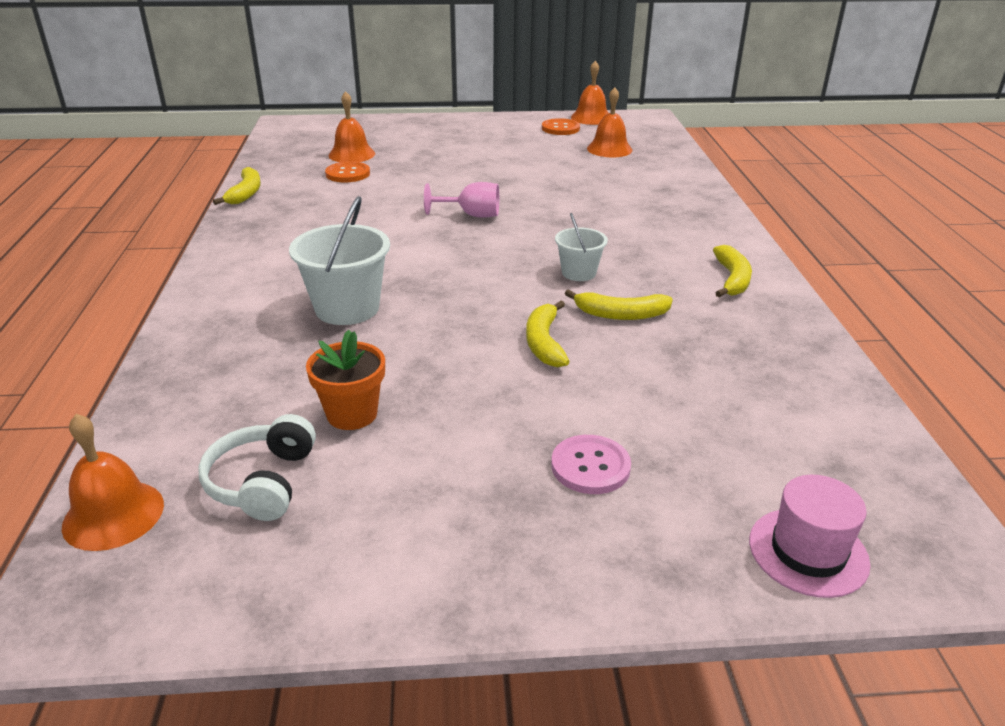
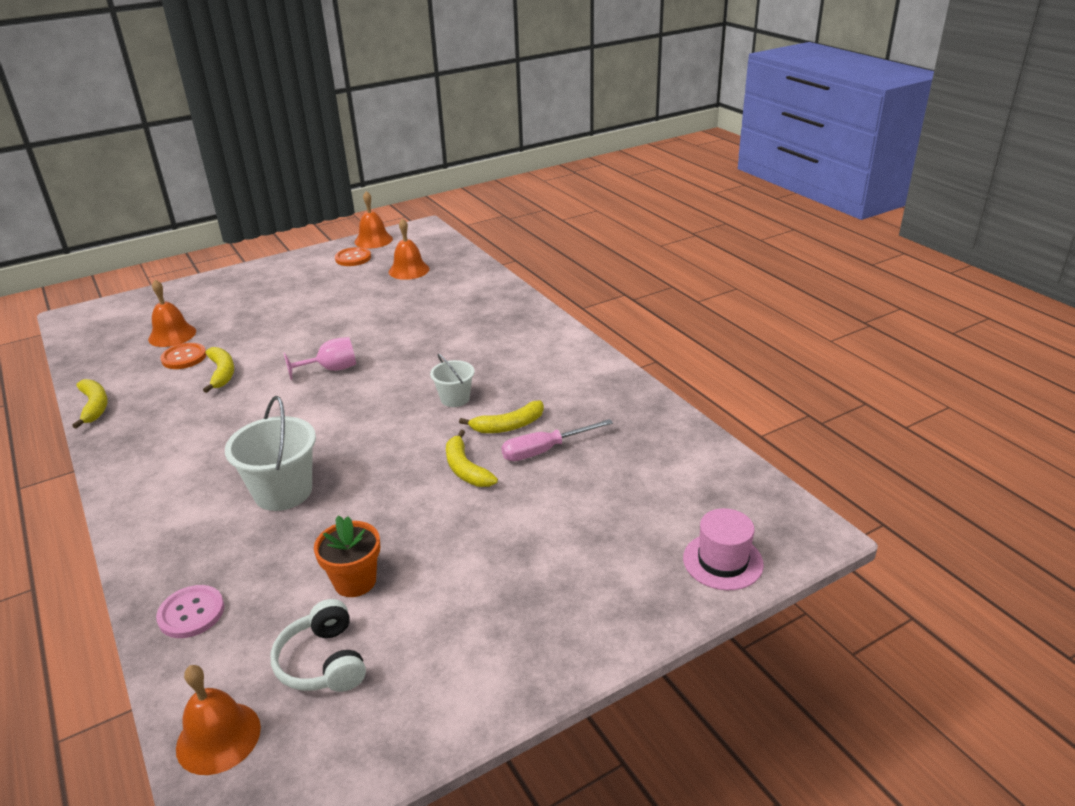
camera: 25 degrees left, 0 degrees up
(590, 466) = (557, 555): pink button -> pink button (191, 613)
(646, 351) = (544, 450): none -> pink screwdriver
(732, 279) = (572, 370): yellow banana -> yellow banana (222, 373)

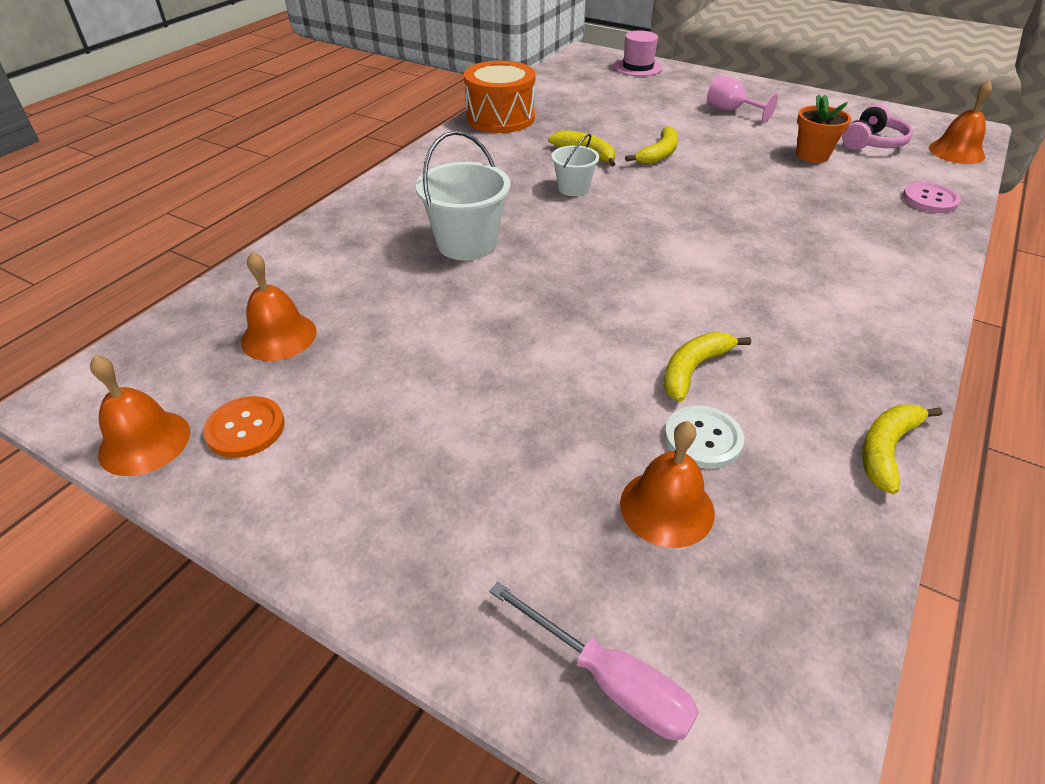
camera: 120 degrees left, 10 degrees up
(184, 357) = (703, 439): orange button -> white button
(283, 492) = (790, 219): white bucket -> white bucket (467, 243)
(323, 662) = (872, 142): white headphones -> pink headphones
(331, 369) = (598, 282): pink goblet -> pink goblet (731, 111)
(544, 450) = (600, 132): pink screwdriver -> pink screwdriver (609, 680)
(629, 401) = (500, 118): none -> orange drum

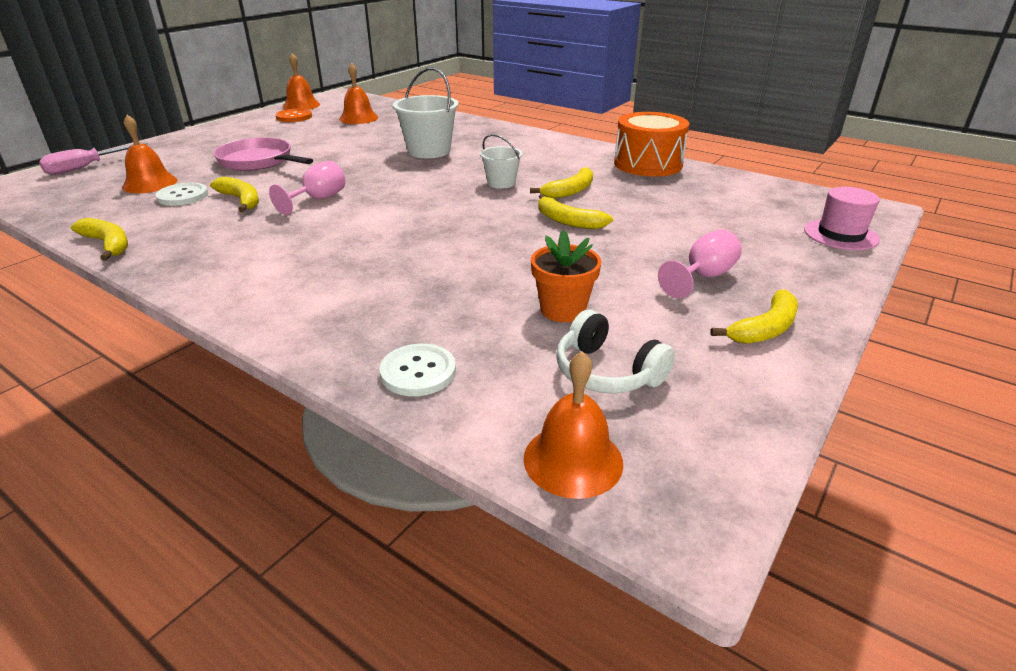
camera: 95 degrees right, 10 degrees down
(531, 399) = (259, 161): none -> pink pan
(665, 302) = (318, 199): none -> pink goblet
(787, 100) = (764, 329): none -> yellow banana
(872, 142) = (607, 372): pink headphones -> white headphones
(930, 199) = (418, 372): pink button -> white button

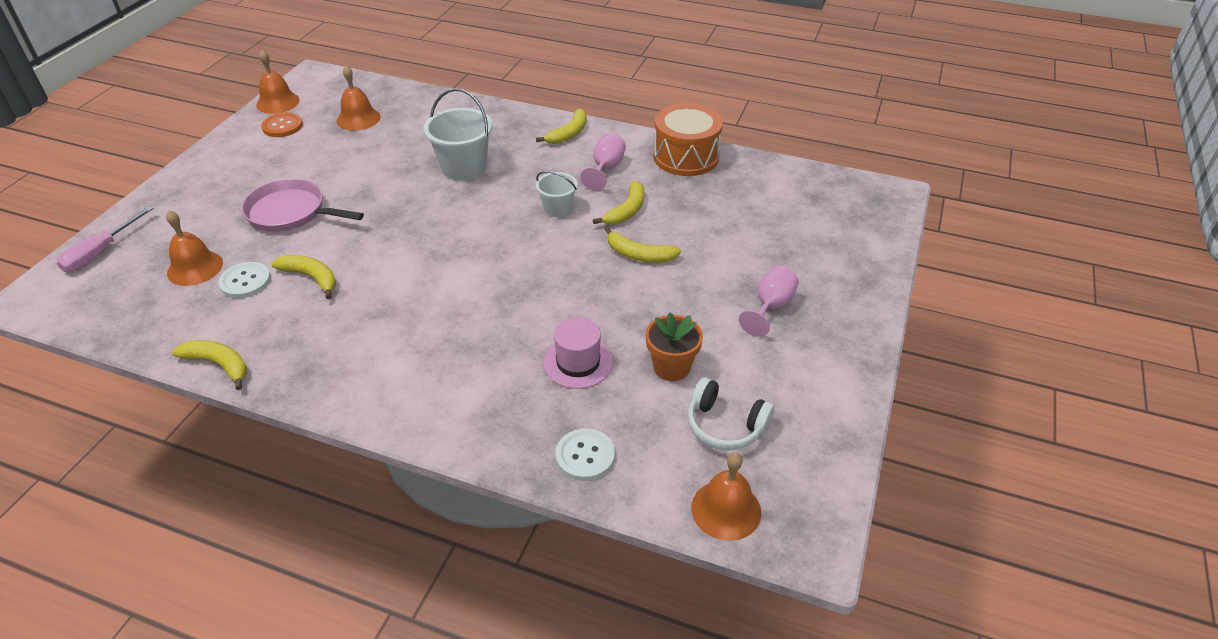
camera: 15 degrees left, 10 degrees up
(318, 199) = (389, 263): pink goblet -> pink goblet (606, 169)
(764, 329) = (828, 357): yellow banana -> yellow banana (568, 133)
(840, 234) = (869, 233): pink hat -> pink hat (578, 362)

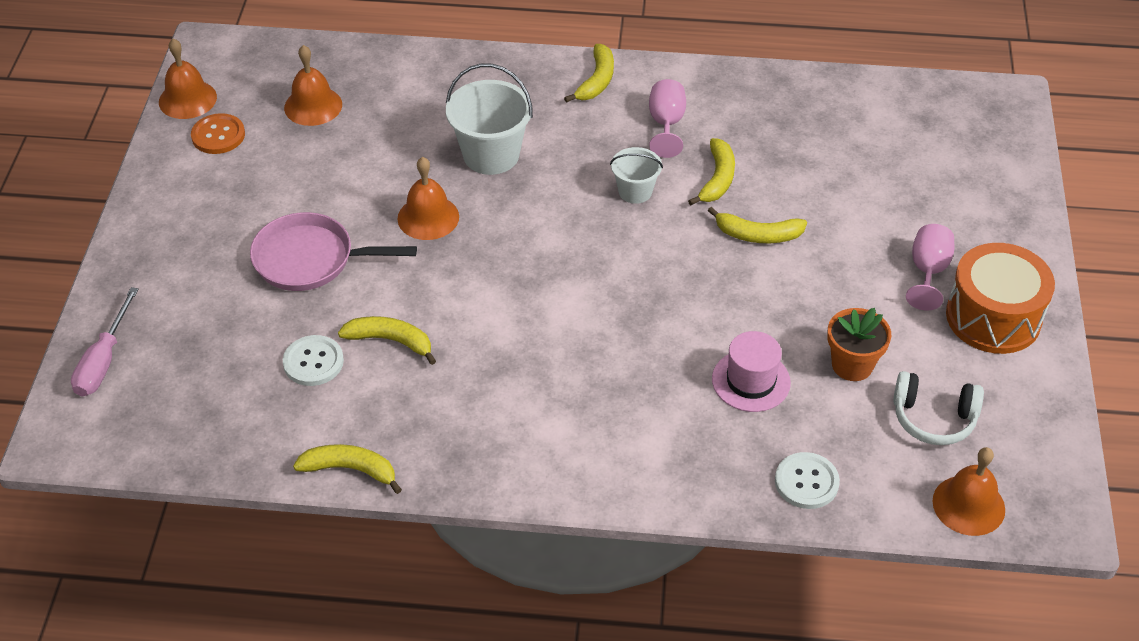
camera: 15 degrees left, 5 degrees up
(195, 268) = (238, 357): orange bell -> orange bell (428, 217)
(686, 157) = (754, 90): orange drum -> orange drum (993, 317)

